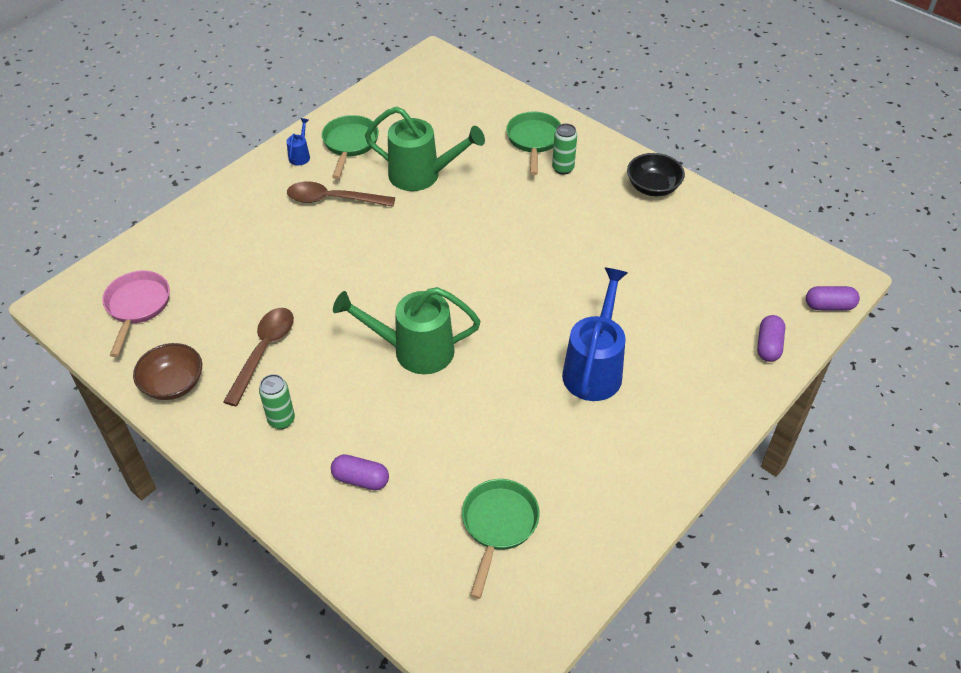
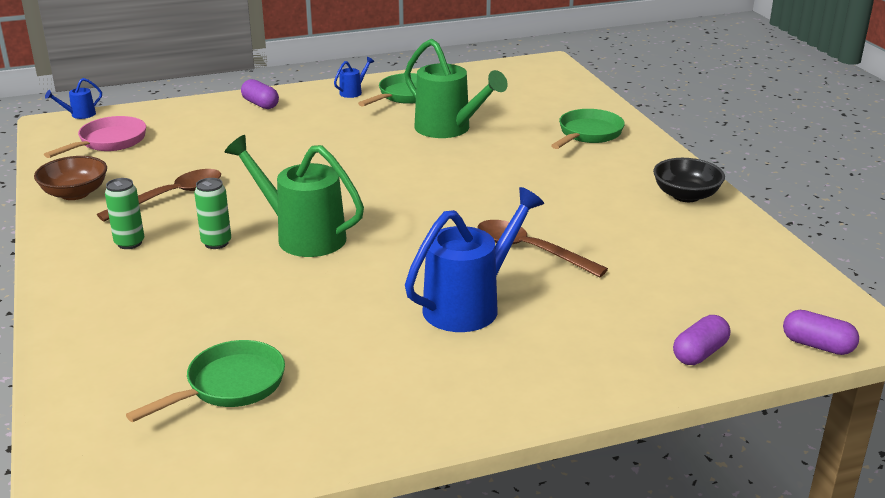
camera: 30 degrees right, 20 degrees down
(69, 282) = (79, 115): none -> blue watering can
(333, 199) = (348, 124): brown spoon -> brown spoon (530, 250)
(361, 479) = (145, 305): purple capsule -> purple capsule (260, 104)
(563, 168) = (598, 159): green can -> green can (216, 243)

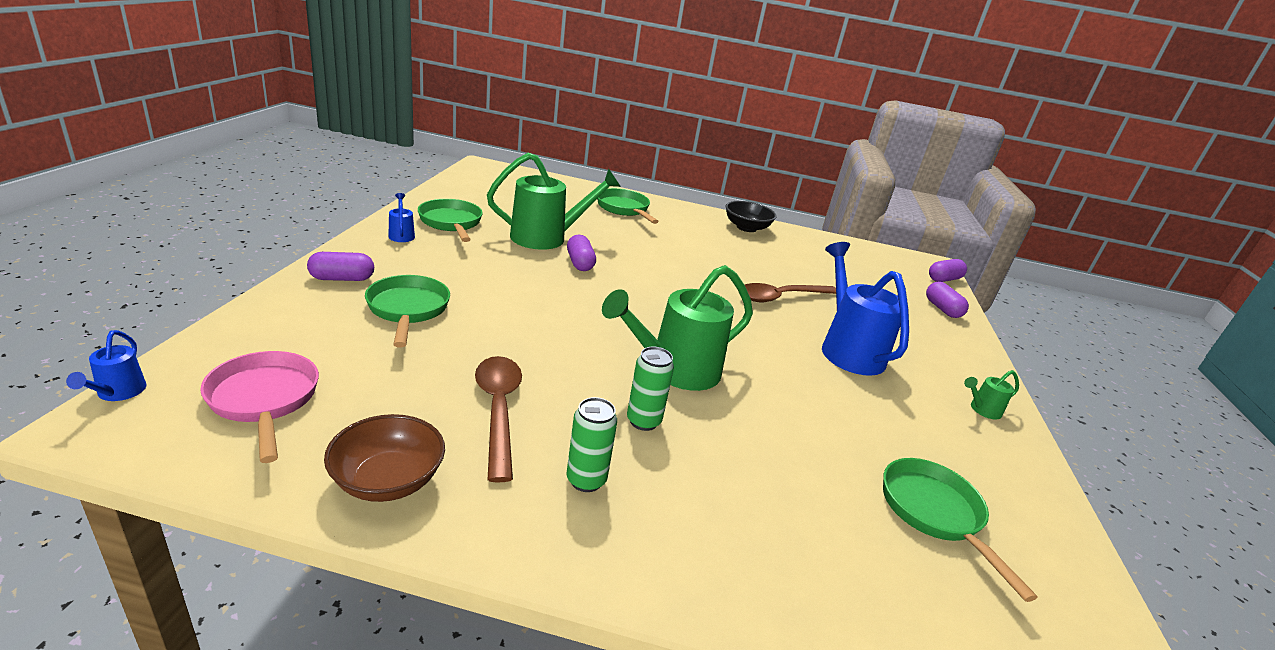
camera: 65 degrees left, 0 degrees up
(251, 133) = (408, 310): none -> green pan
(425, 154) = (580, 263): none -> purple capsule
(455, 401) = (982, 410): none -> green watering can

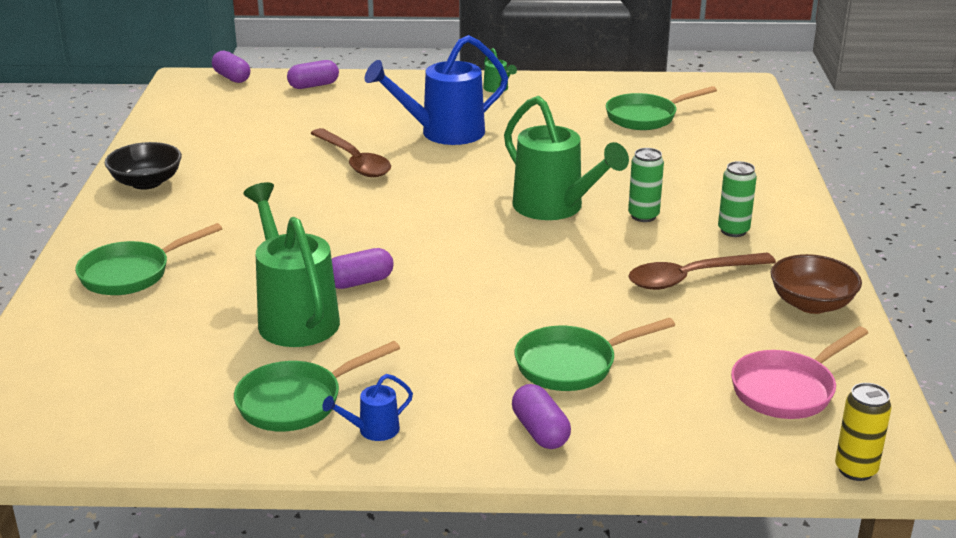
camera: 95 degrees left, 0 degrees up
(118, 393) = (855, 470): blue watering can -> yellow can

